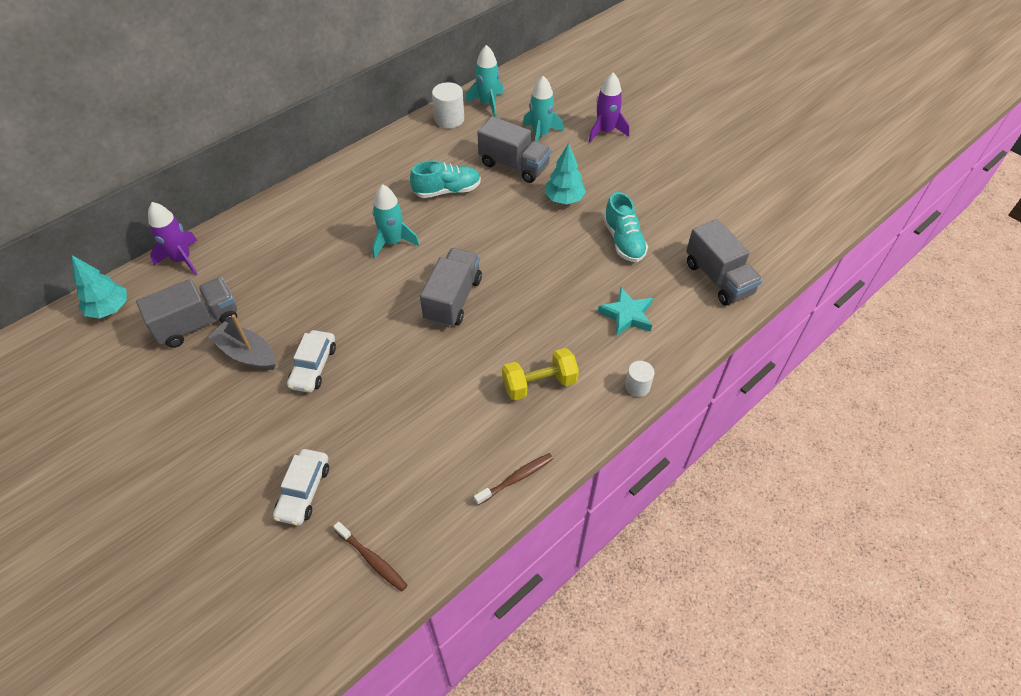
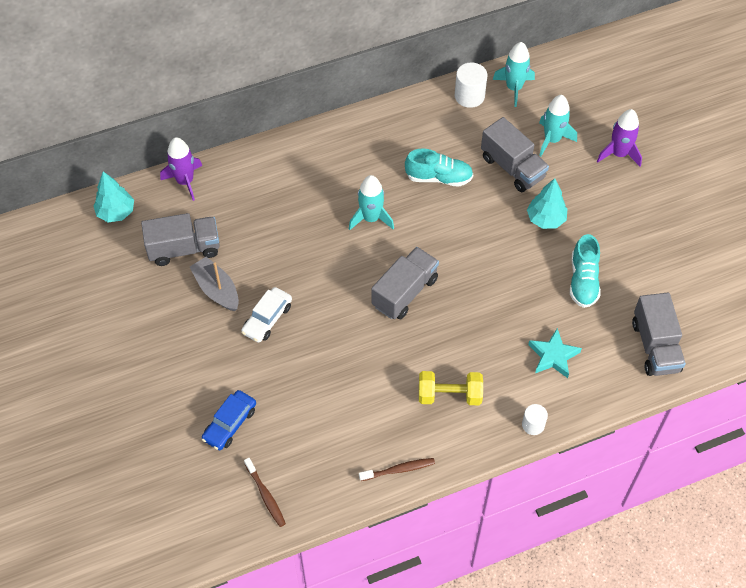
camera: 20 degrees right, 5 degrees up
(304, 491) = (230, 424): white car -> blue car

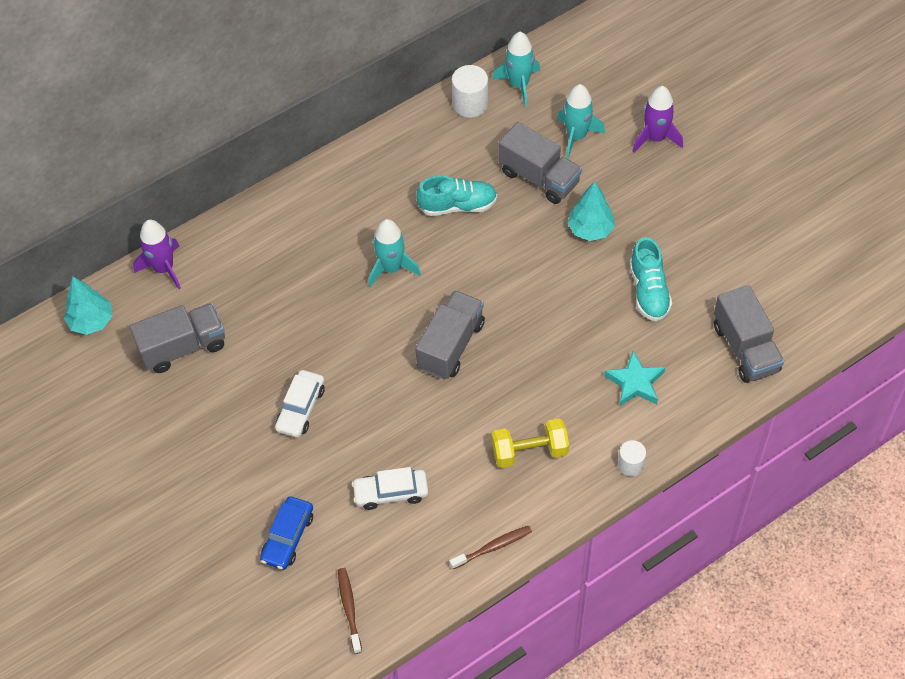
camera: 10 degrees left, 0 degrees up
(217, 290) = (233, 387): grey boat -> none
(265, 495) = (349, 609): brown toothbrush -> brown toothbrush turned 150 degrees counterclockwise
(324, 405) = (391, 492): none -> white car

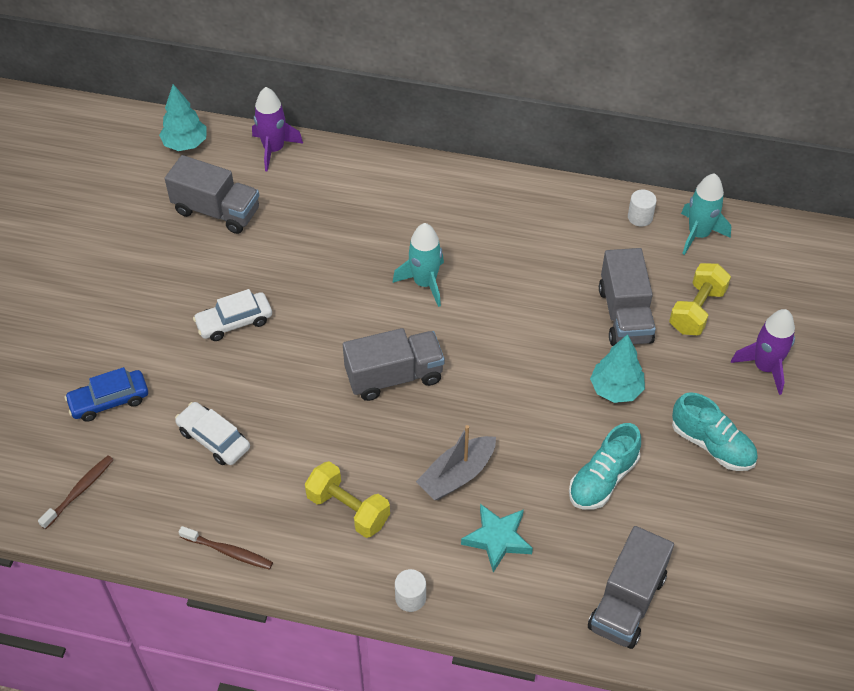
camera: 45 degrees right, 5 degrees down
(458, 205) = (533, 281): turquoise shoe -> turquoise shoe (712, 445)
(470, 104) = (640, 217): white cylinder -> white cylinder, size x0.64
(566, 369) = (457, 475): none -> grey boat
(576, 136) = (696, 310): turquoise rocket -> yellow dumbbell

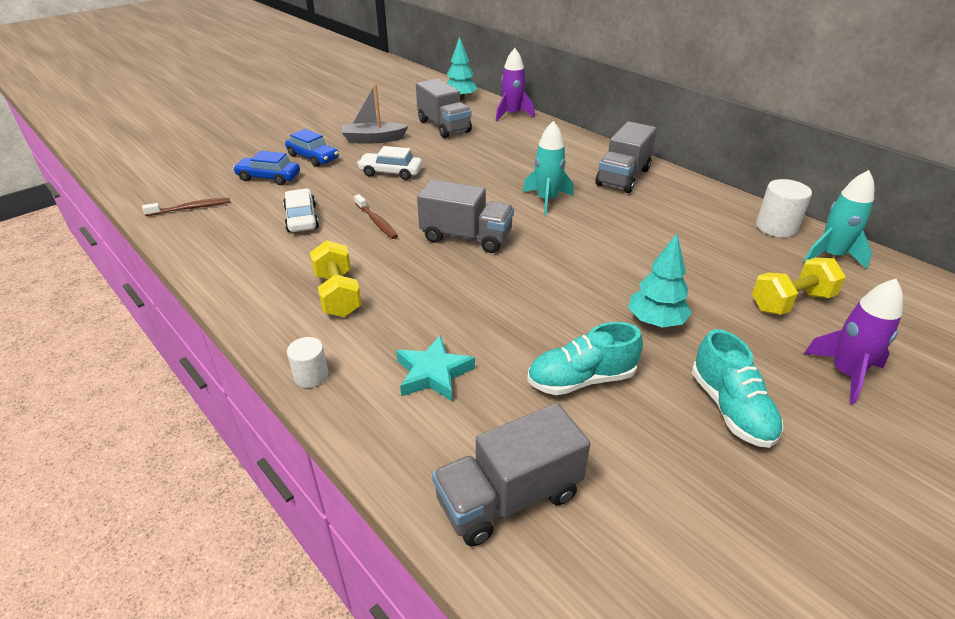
camera: 35 degrees right, 15 degrees down
(122, 342) = (313, 157): none -> blue car
(228, 551) = (226, 278): brown toothbrush -> brown toothbrush (376, 222)
(457, 475) = (447, 314): grey boat -> grey boat (373, 139)
(624, 315) = (709, 278): grey truck -> grey truck (623, 177)
(640, 217) = (776, 227): white cylinder -> white cylinder, size x1.57

